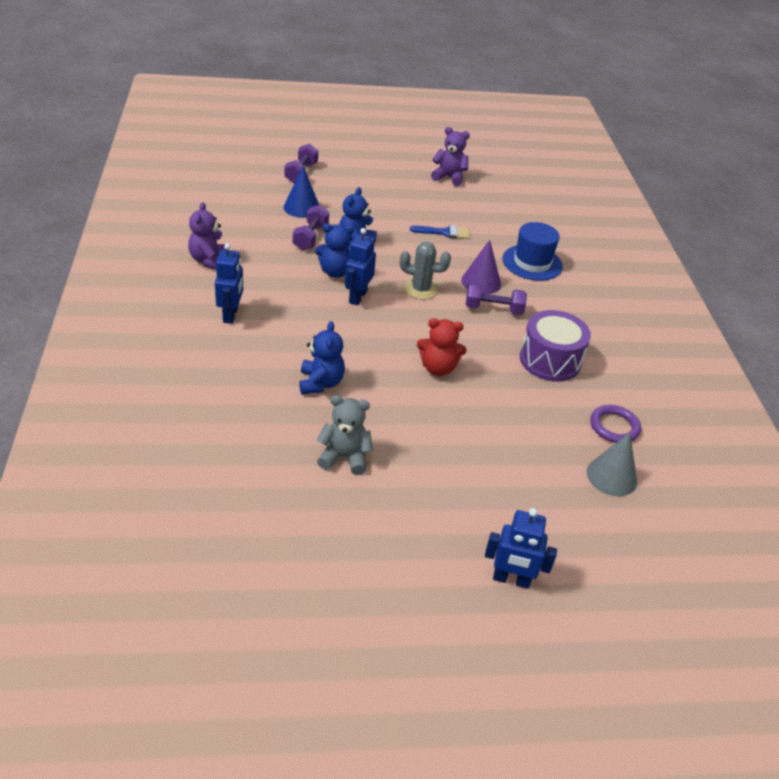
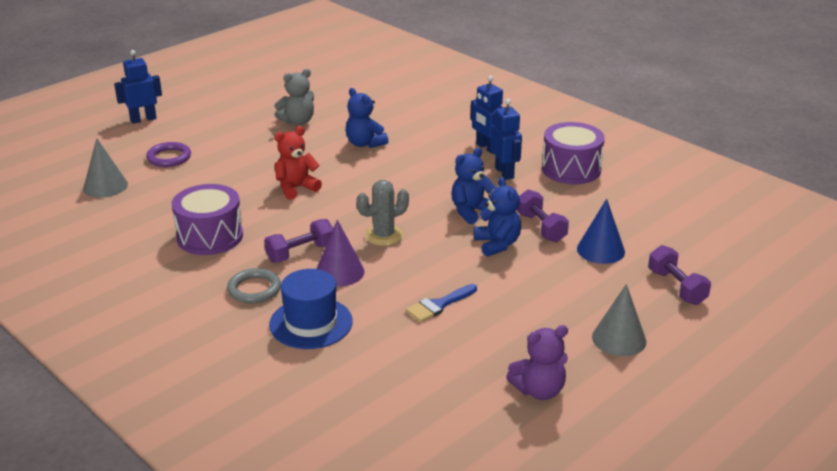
camera: 145 degrees right, 10 degrees down
(209, 261) = (571, 169): purple teddy bear -> purple drum
(357, 297) = (424, 203): blue robot -> blue robot (504, 173)
(375, 172) = (619, 339): none -> grey cone
(549, 301) = (254, 289): none -> grey ring
(614, 427) = (120, 216): purple ring -> purple ring (169, 157)

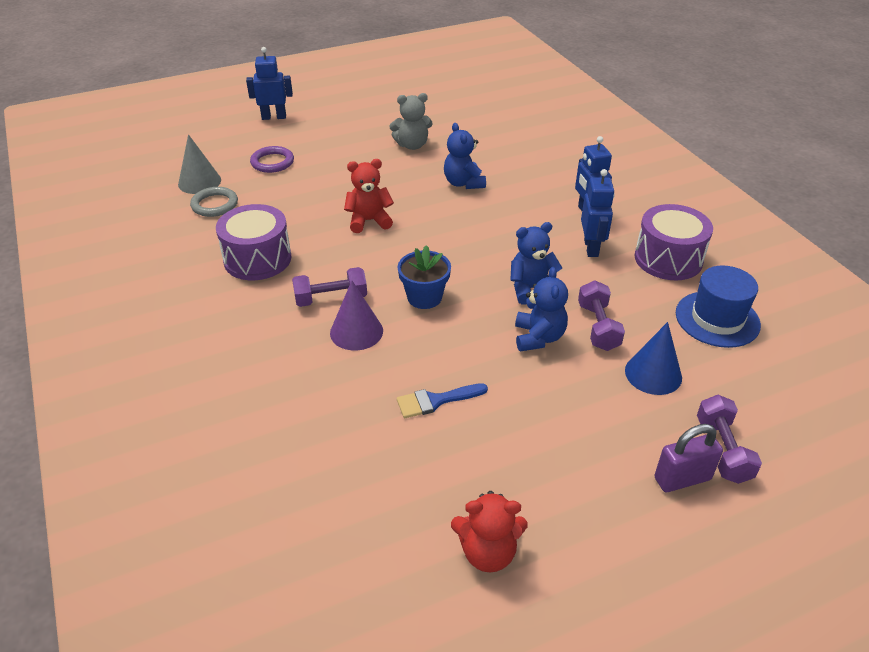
camera: 20 degrees right, 10 degrees up
(254, 289) = (263, 331): grey ring -> grey ring (215, 205)
(311, 323) = (293, 388): blue hat -> blue hat (717, 319)
(383, 235) = (424, 297): grey cactus -> blue flower pot
(539, 390) = (488, 552): purple teddy bear -> red teddy bear
(619, 339) = (617, 505): grey cone -> none
(656, 311) = (682, 479): none -> purple padlock

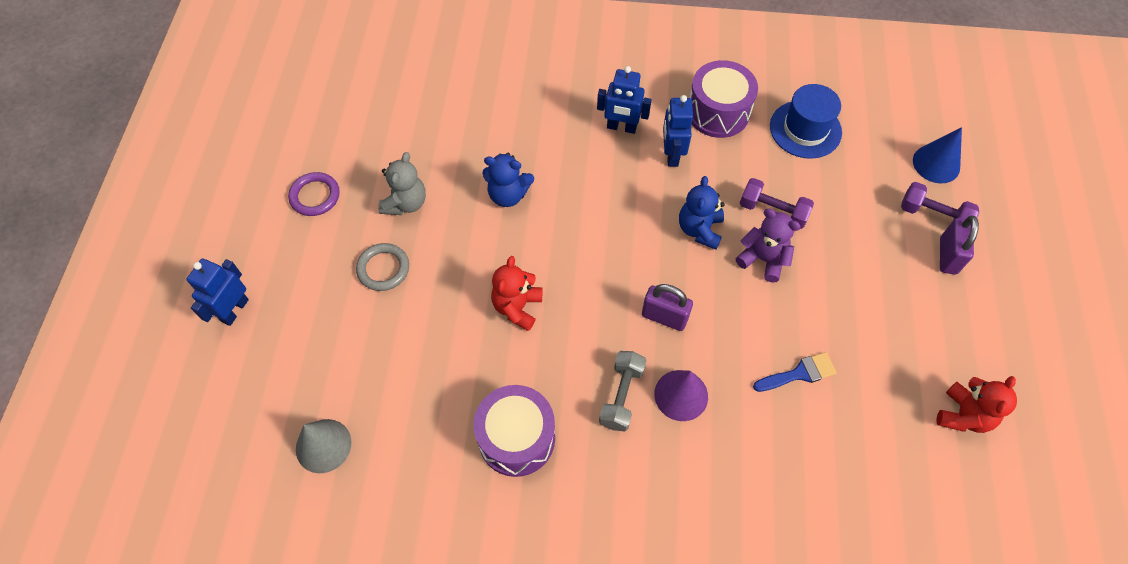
camera: 60 degrees left, 20 degrees up
(215, 205) = (384, 445): grey ring -> grey ring (383, 269)
(272, 162) = (338, 352): purple ring -> purple ring (315, 196)
(331, 299) = (621, 396): purple dumbbell -> grey dumbbell
(424, 297) = (664, 317): blue flower pot -> purple padlock
(436, 401) = (799, 373): blue brush -> blue brush turned 120 degrees counterclockwise
(538, 337) = (763, 259): blue teddy bear -> purple teddy bear
(591, 248) = (671, 154): blue robot -> blue robot turned 120 degrees counterclockwise
(653, 374) = (842, 208): blue cone -> blue cone (936, 164)

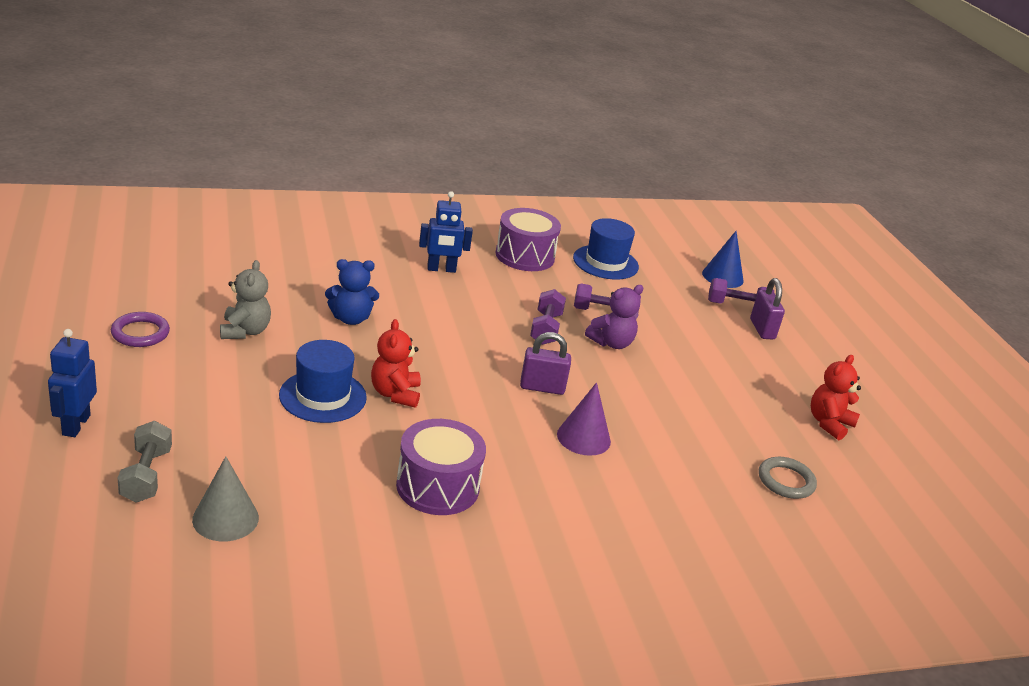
camera: 25 degrees left, 30 degrees down
(383, 269) = (240, 379): grey ring -> grey ring (786, 481)
(449, 301) = (323, 396): none -> blue hat
(621, 396) = (528, 444): grey dumbbell -> grey dumbbell (146, 475)
(671, 154) = (496, 284): blue robot -> none
(699, 229) = (545, 329): blue teddy bear -> purple dumbbell
(763, 259) = (611, 343): purple teddy bear -> purple teddy bear turned 135 degrees clockwise
(799, 373) = (681, 412): blue brush -> none
(963, 415) = (829, 423): red teddy bear -> red teddy bear turned 150 degrees counterclockwise

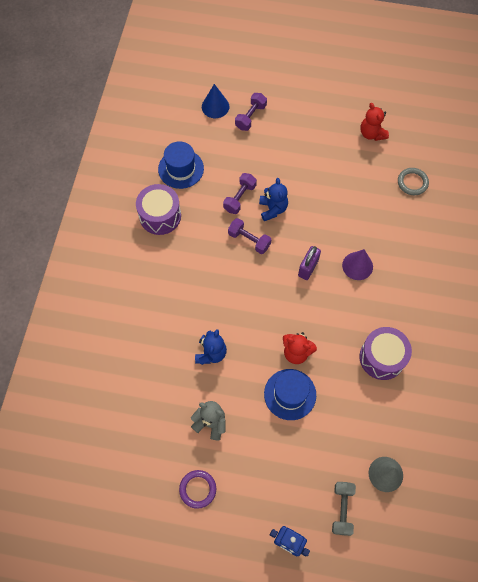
camera: 60 degrees left, 35 degrees up
(146, 475) = (342, 509): grey dumbbell -> grey dumbbell turned 75 degrees clockwise
(441, 269) = (164, 276): blue robot -> none
(611, 343) = (273, 209): purple teddy bear -> blue teddy bear
(762, 329) = (278, 116): purple padlock -> none

